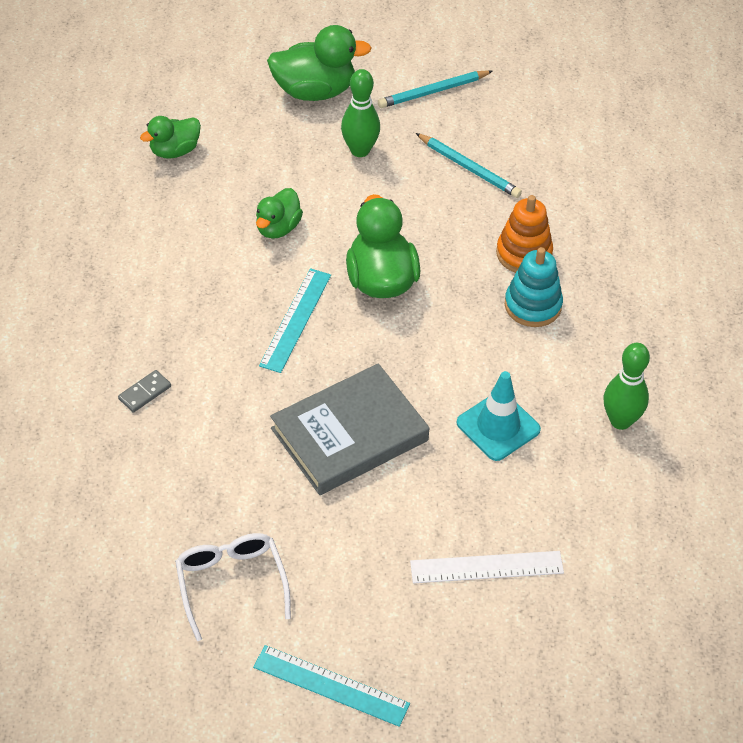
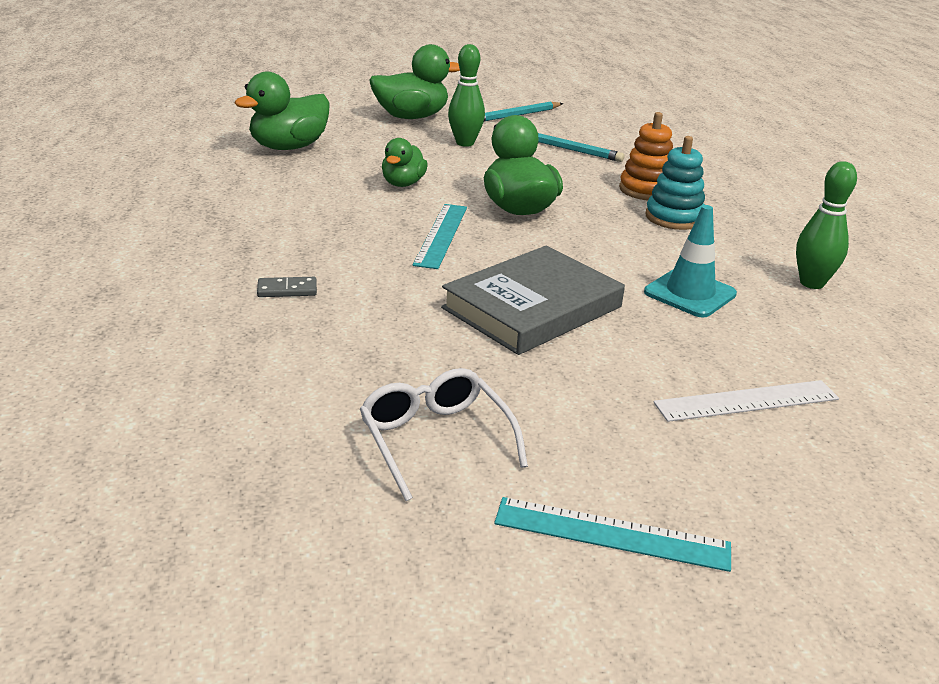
camera: 10 degrees left, 20 degrees down
(145, 393) = (287, 290): grey domino -> grey domino turned 45 degrees clockwise
(174, 151) = (289, 147): green duck -> green duck, size x1.63

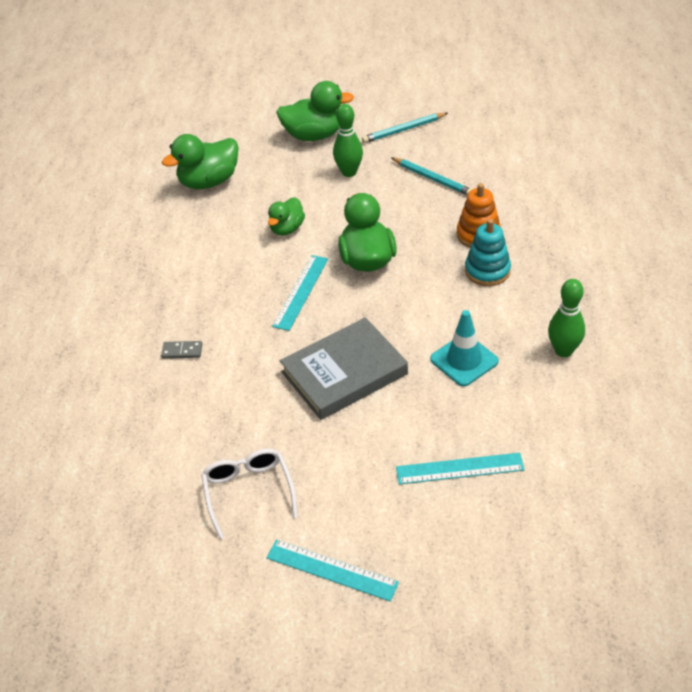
camera: 15 degrees right, 15 degrees up
(746, 401) = (459, 468): white ruler -> turquoise ruler

